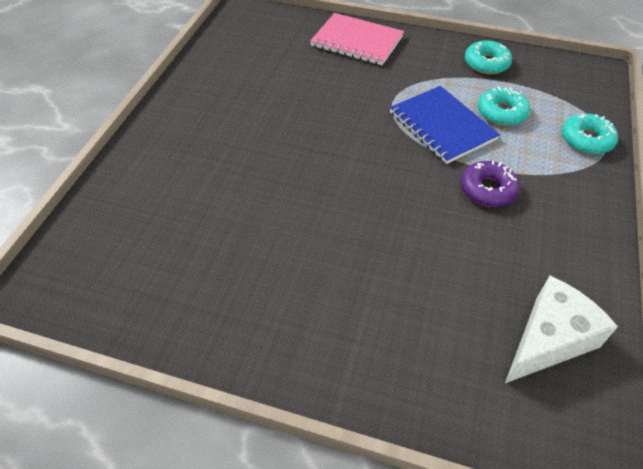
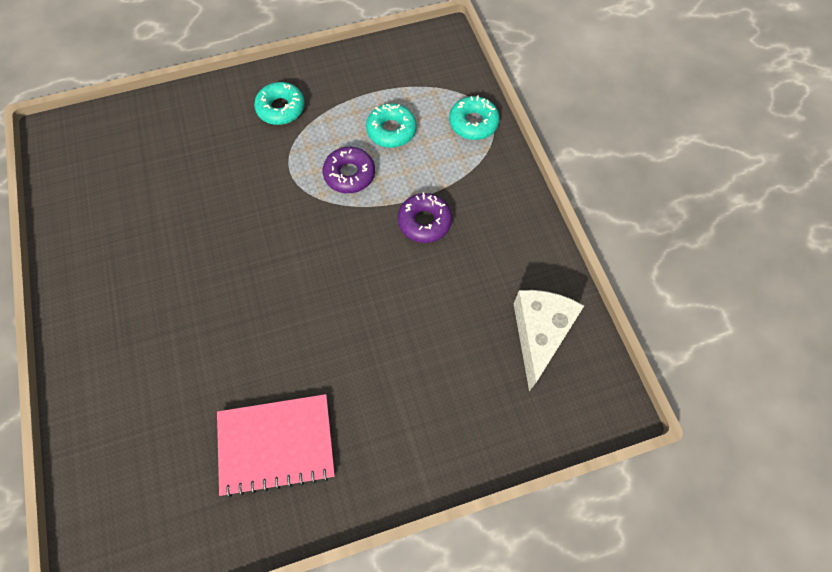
camera: 35 degrees left, 15 degrees up
(357, 41) = (209, 113): pink notebook -> pink notebook (276, 445)
(442, 126) = (349, 174): blue notebook -> purple donut
(486, 63) = (347, 78): turquoise donut -> turquoise donut (281, 108)

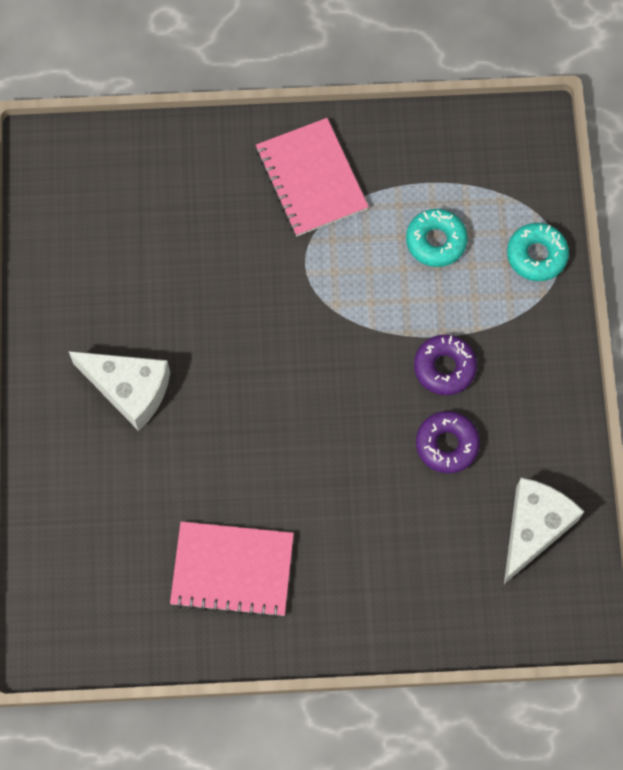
camera: 15 degrees right, 5 degrees up
(153, 305) = (129, 390): none -> white cheese
(281, 108) = (311, 179): turquoise donut -> pink notebook
(349, 174) = (373, 287): purple donut -> purple donut (447, 444)

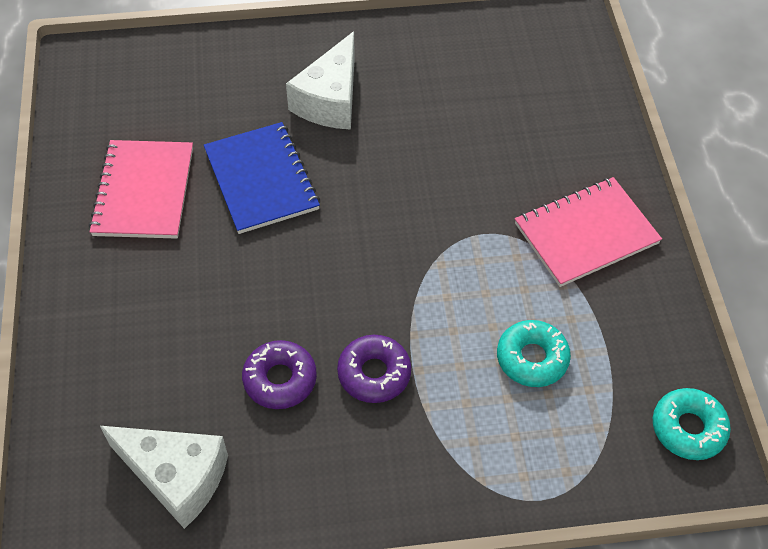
camera: 85 degrees right, 15 degrees down
(226, 458) = (261, 179): none -> blue notebook
(536, 255) = (531, 471): turquoise donut -> turquoise donut (688, 428)

